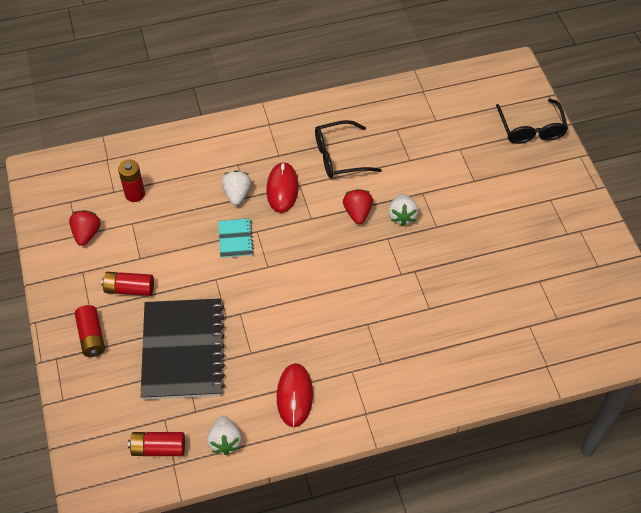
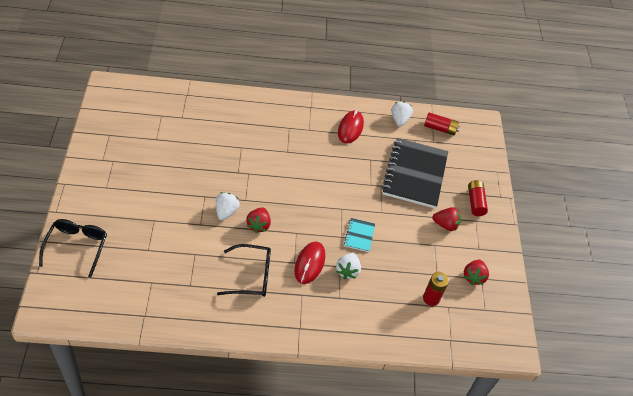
camera: 170 degrees left, 5 degrees down
(129, 289) = (445, 225): red battery -> red strawberry

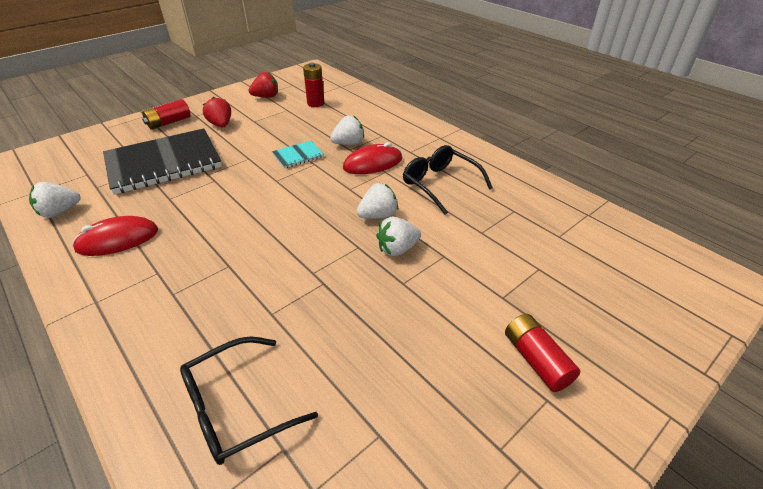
camera: 125 degrees left, 10 degrees down
(76, 247) = (649, 332): black glasses -> black glasses (236, 408)
(258, 225) = (378, 215): red strawberry -> white strawberry
(440, 128) = (54, 179): red battery -> red battery (536, 360)

